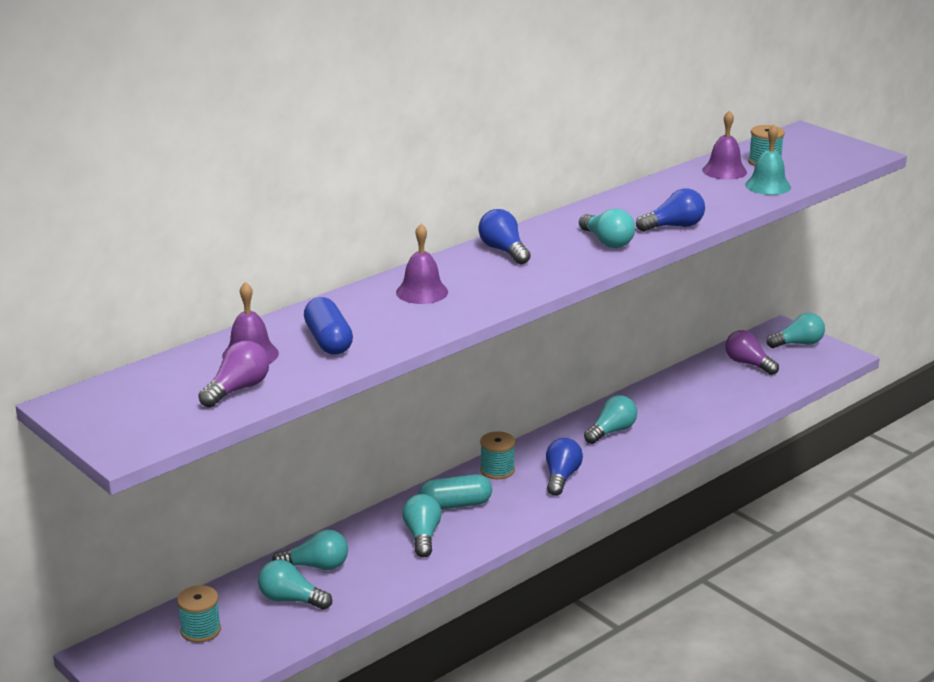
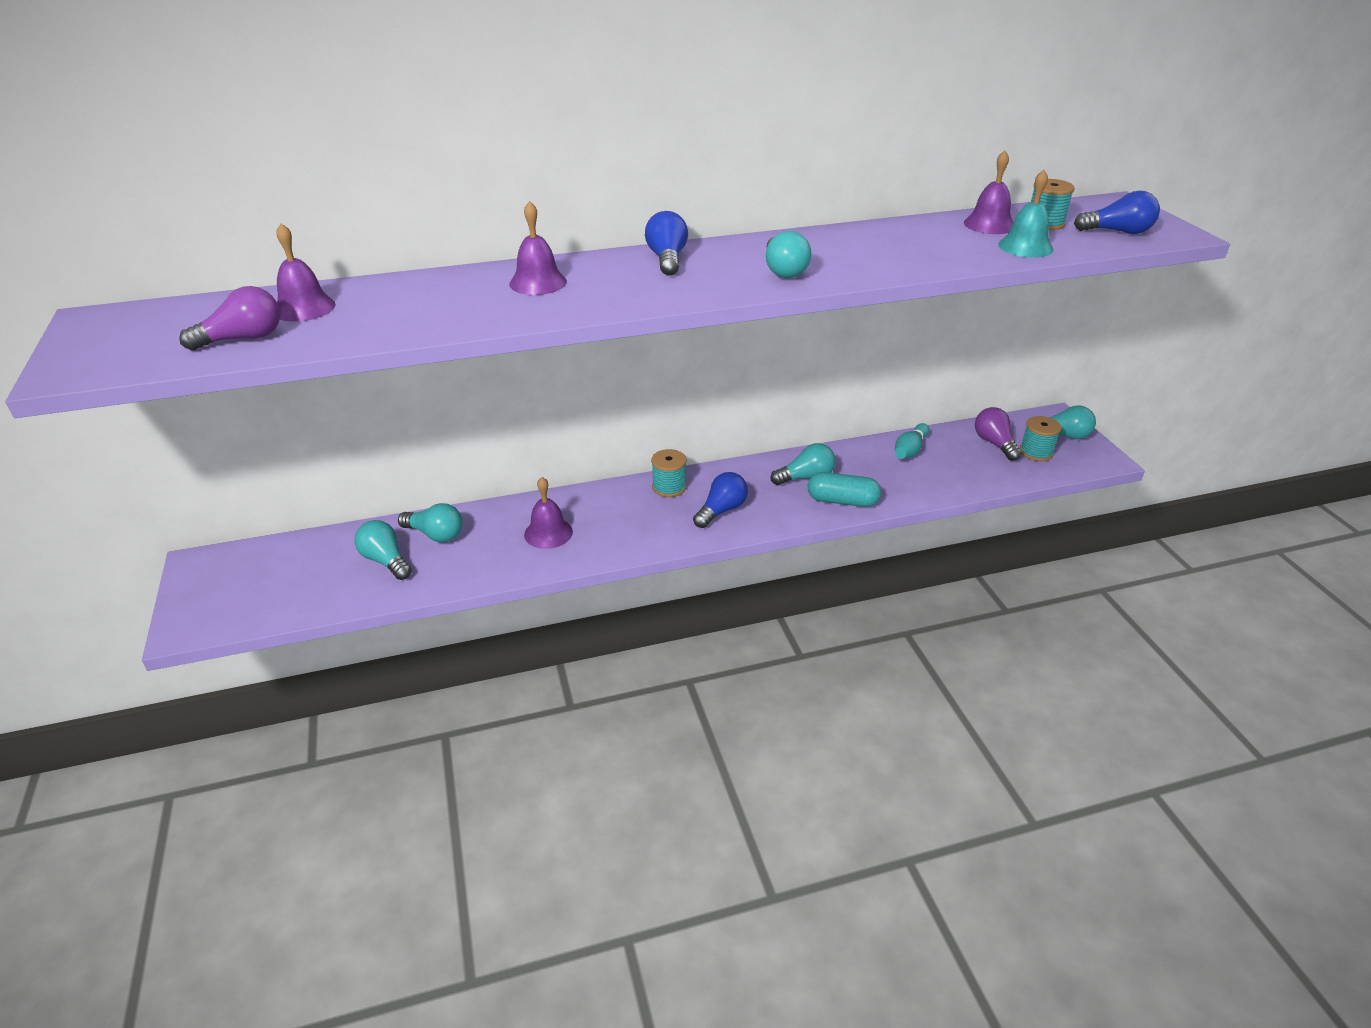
camera: 25 degrees right, 10 degrees up
(200, 630) = (290, 566): turquoise spool -> turquoise spool (1036, 452)
(328, 341) = (389, 310): blue capsule -> none
(422, 536) = (548, 533): turquoise light bulb -> purple bell
(455, 505) = (603, 510): turquoise capsule -> turquoise capsule (842, 501)
(673, 226) = (874, 268): blue light bulb -> blue light bulb (1117, 232)
(682, 386) = (910, 450): none -> turquoise bowling pin

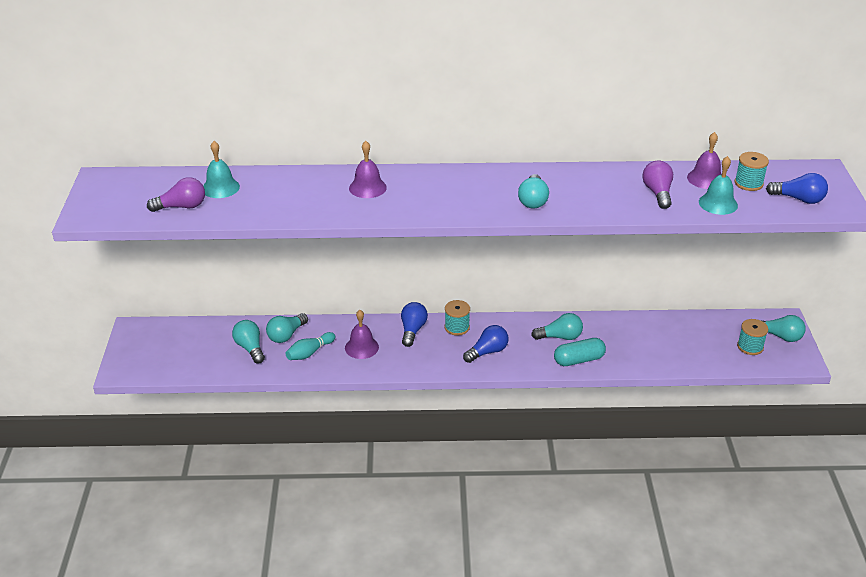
camera: 15 degrees right, 0 degrees up
(304, 308) = (220, 187): purple bell -> turquoise bell
(435, 534) = (286, 335): turquoise light bulb -> turquoise light bulb turned 90 degrees clockwise
(667, 259) = (459, 179): blue light bulb -> blue light bulb (412, 330)
(842, 501) = (579, 360): turquoise capsule -> turquoise capsule turned 45 degrees counterclockwise
(910, 450) = (650, 328): turquoise bowling pin -> turquoise bowling pin (309, 353)
(994, 443) = (720, 334): purple light bulb -> purple light bulb (657, 193)

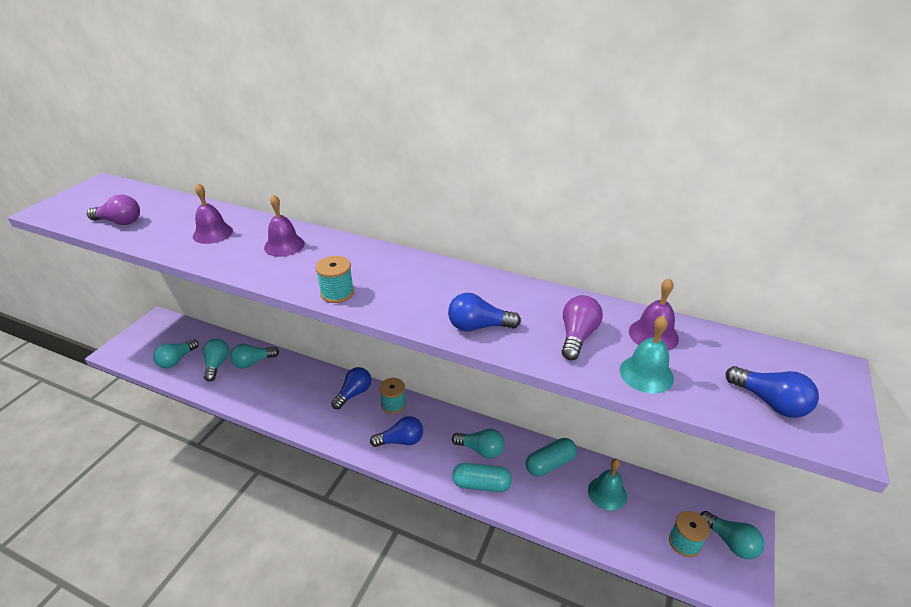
camera: 25 degrees right, 0 degrees up
(220, 187) = (170, 213): turquoise bell -> turquoise bell (607, 493)
(309, 353) = (255, 385): turquoise bowling pin -> none
(361, 347) = (299, 395): purple bell -> purple bell (213, 233)
(533, 200) = (426, 304): turquoise light bulb -> turquoise light bulb (177, 360)
(586, 205) = (479, 326): none -> blue light bulb
(622, 329) = (550, 464): none -> turquoise capsule
(748, 183) = (708, 357): turquoise spool -> turquoise spool (337, 293)

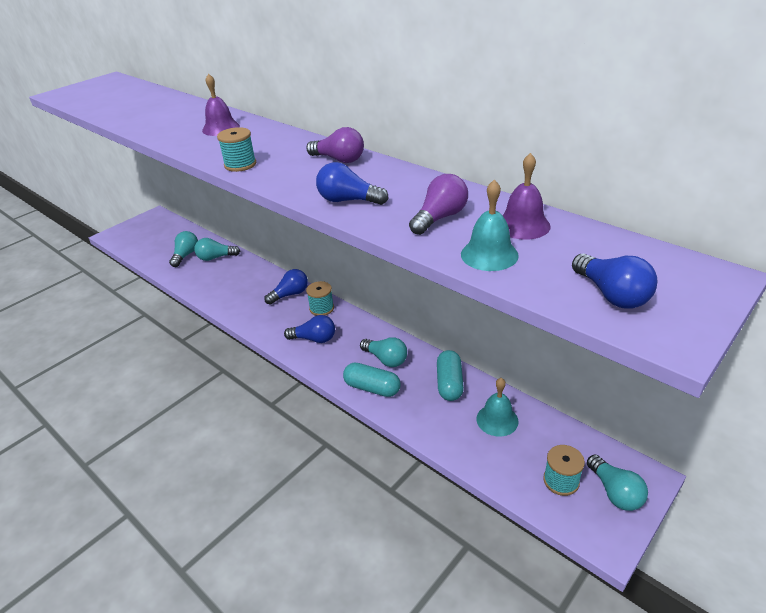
camera: 20 degrees right, 0 degrees up
(119, 222) = (104, 104): purple light bulb -> purple light bulb (339, 159)
(177, 360) = (156, 247): turquoise light bulb -> none
(213, 233) = (169, 116): purple bell -> none
(550, 464) = (449, 383): turquoise capsule -> turquoise capsule turned 75 degrees counterclockwise

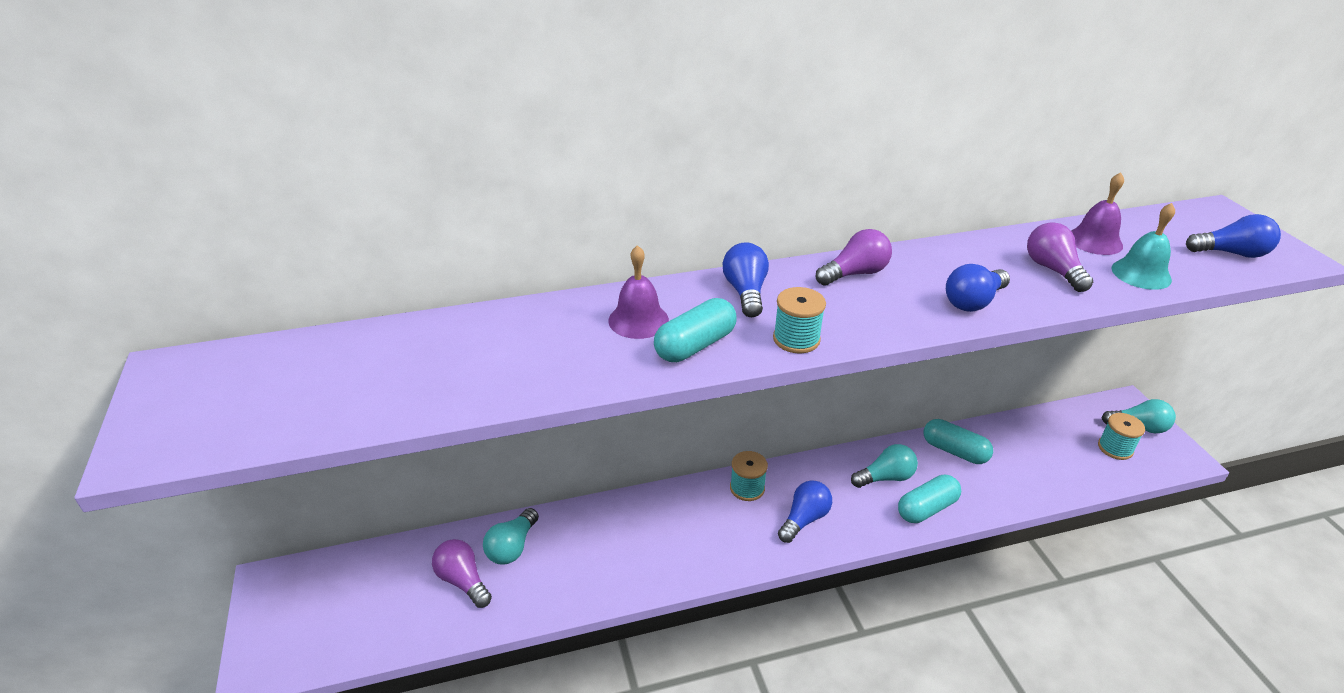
camera: 60 degrees left, 0 degrees up
(186, 255) = (463, 581): turquoise light bulb -> purple light bulb
(209, 145) = (695, 345): none -> turquoise capsule
(290, 294) = (689, 504): blue light bulb -> blue light bulb (745, 292)
(497, 420) = (1023, 446): turquoise bell -> none

